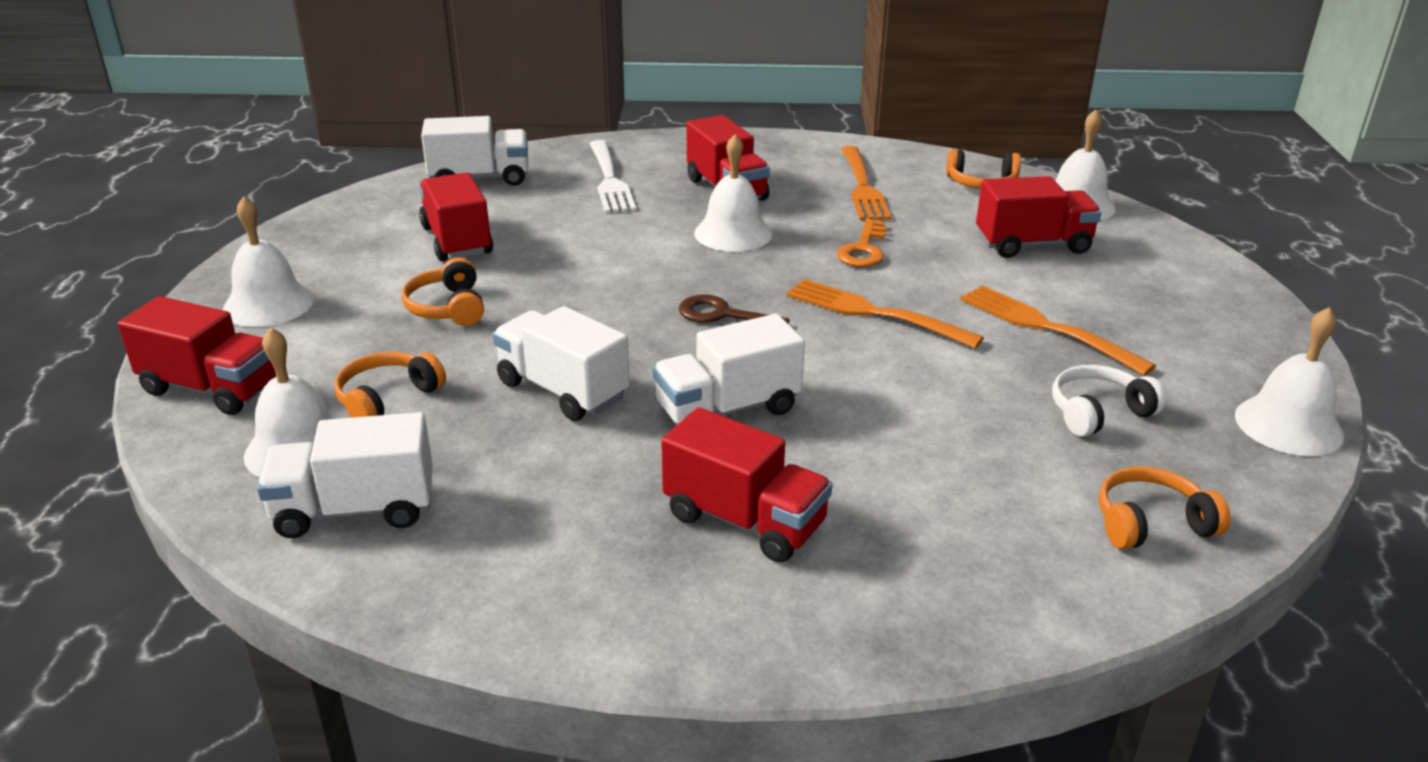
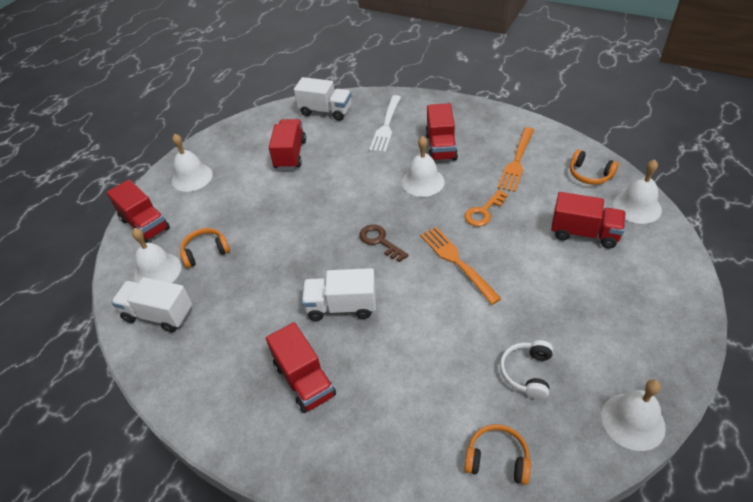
camera: 30 degrees right, 15 degrees up
(447, 307) = (261, 200): orange headphones -> none
(562, 390) = (277, 270): white truck -> none
(1048, 328) = (545, 301): orange fork -> none
(1098, 412) = (527, 372): white headphones -> white headphones turned 75 degrees counterclockwise

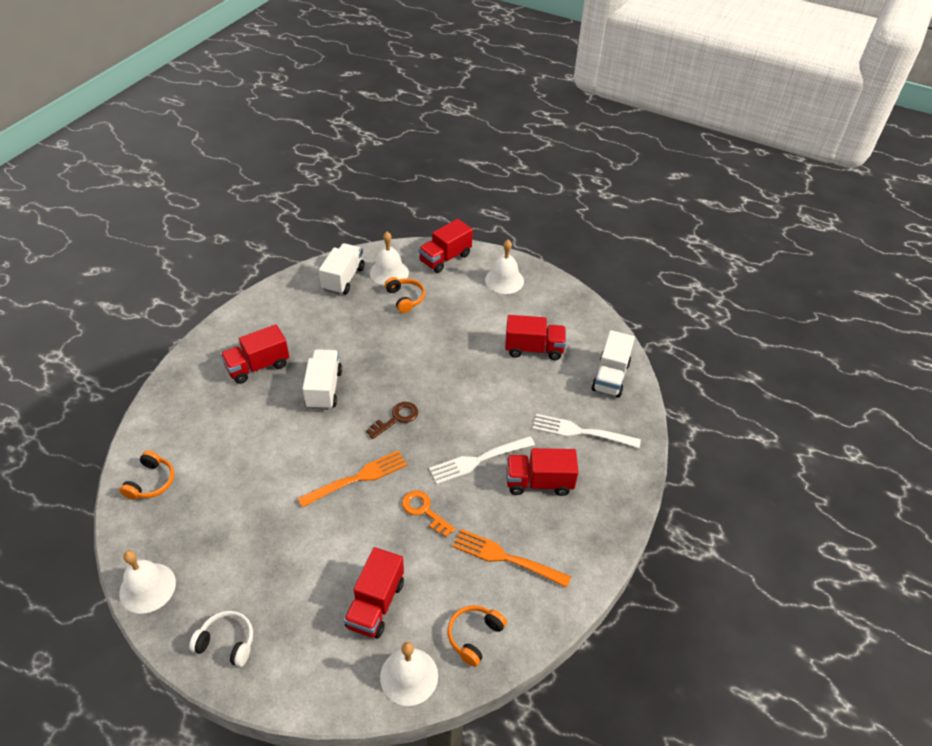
camera: 85 degrees right, 0 degrees up
(423, 182) = (479, 460): white bell -> white fork
(527, 372) = (219, 516): white headphones -> white headphones (227, 642)

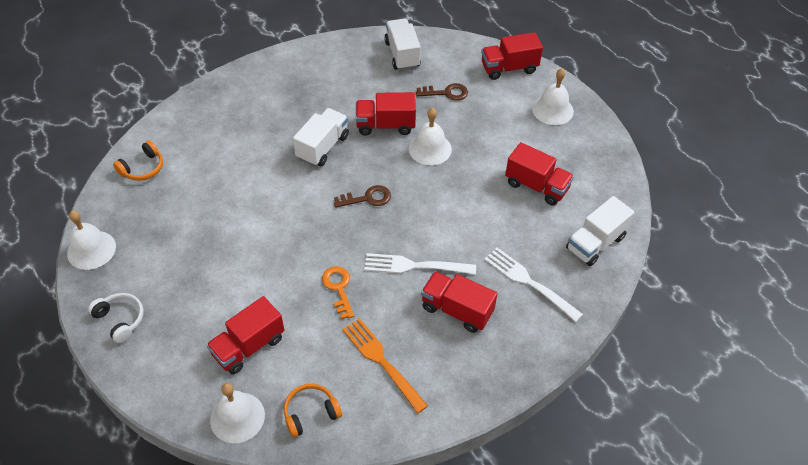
camera: 30 degrees right, 5 degrees up
(258, 366) = (281, 105): red truck -> red truck (385, 125)
(343, 279) = (402, 54): white truck -> white truck turned 60 degrees counterclockwise
(357, 479) = (300, 235): orange fork -> none
(389, 272) = (447, 63): white bell -> white bell (430, 149)
(405, 298) = (446, 93): orange headphones -> brown key

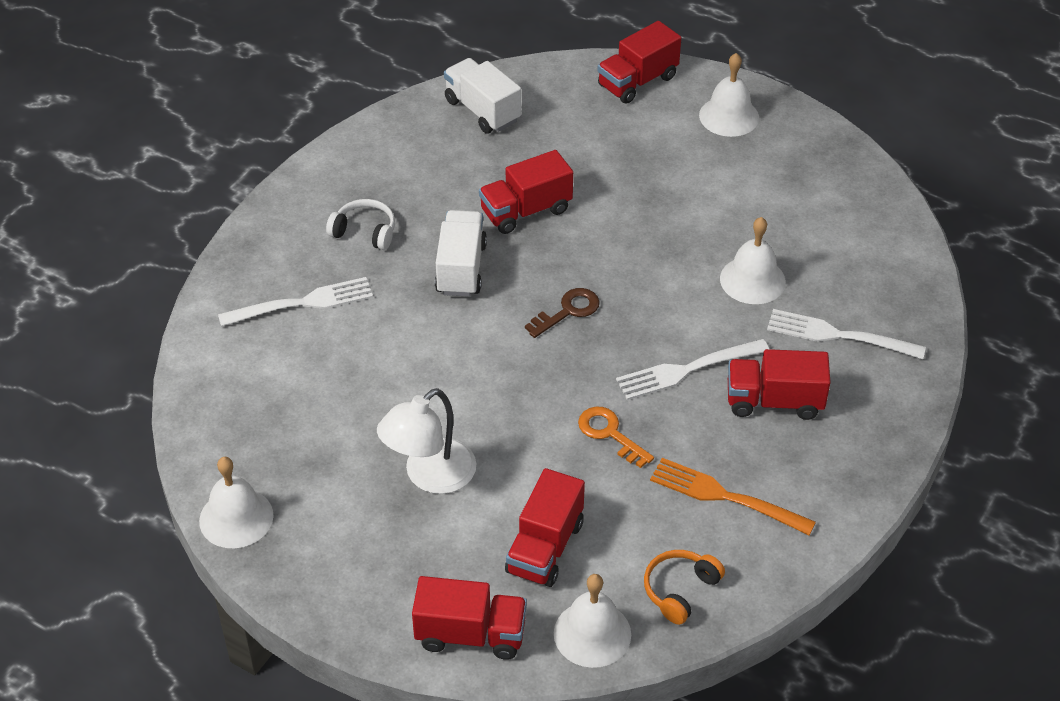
camera: 25 degrees left, 5 degrees down
(120, 319) = (348, 586): white headphones -> white headphones (364, 232)
(143, 168) = (226, 387): orange headphones -> none
(214, 270) = (430, 476): none -> white lamp
(218, 134) = (301, 303): none -> white fork
(430, 149) = (605, 220): white bell -> white bell (752, 280)
(446, 93) = (577, 141): brown key -> none
(536, 186) = (771, 218): red truck -> red truck (471, 634)
(595, 243) = (886, 260): white truck -> none

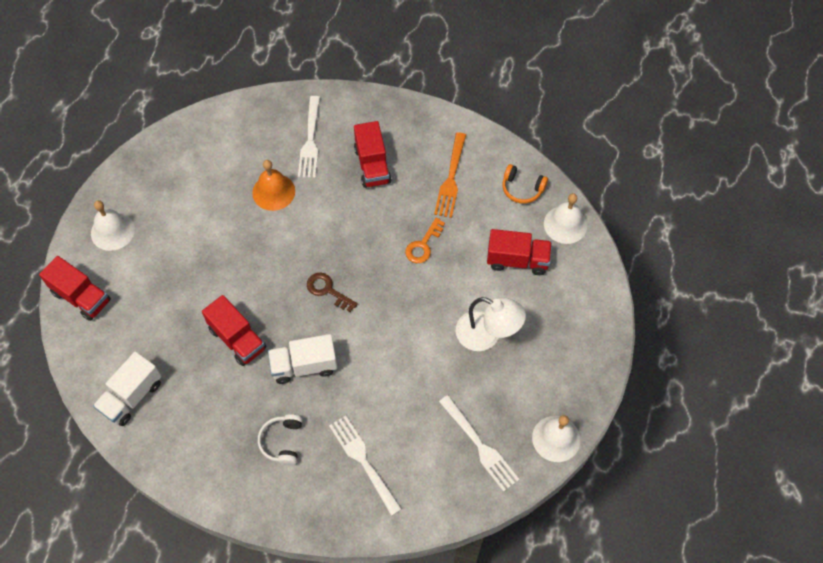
camera: 105 degrees left, 15 degrees up
(471, 634) = (588, 283): red truck -> none
(688, 369) = (359, 213): white fork -> white fork (479, 445)
(752, 280) = (273, 192): white bell -> orange bell

